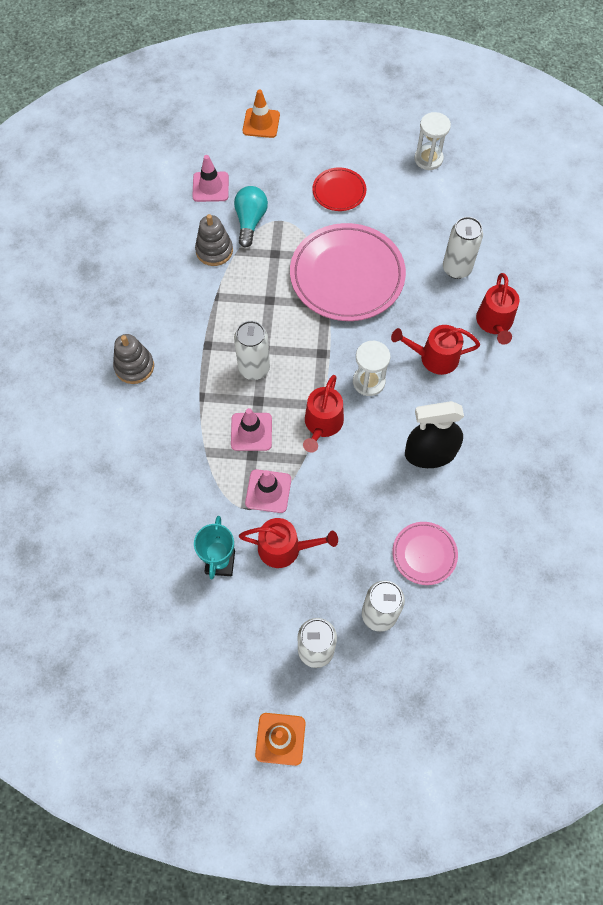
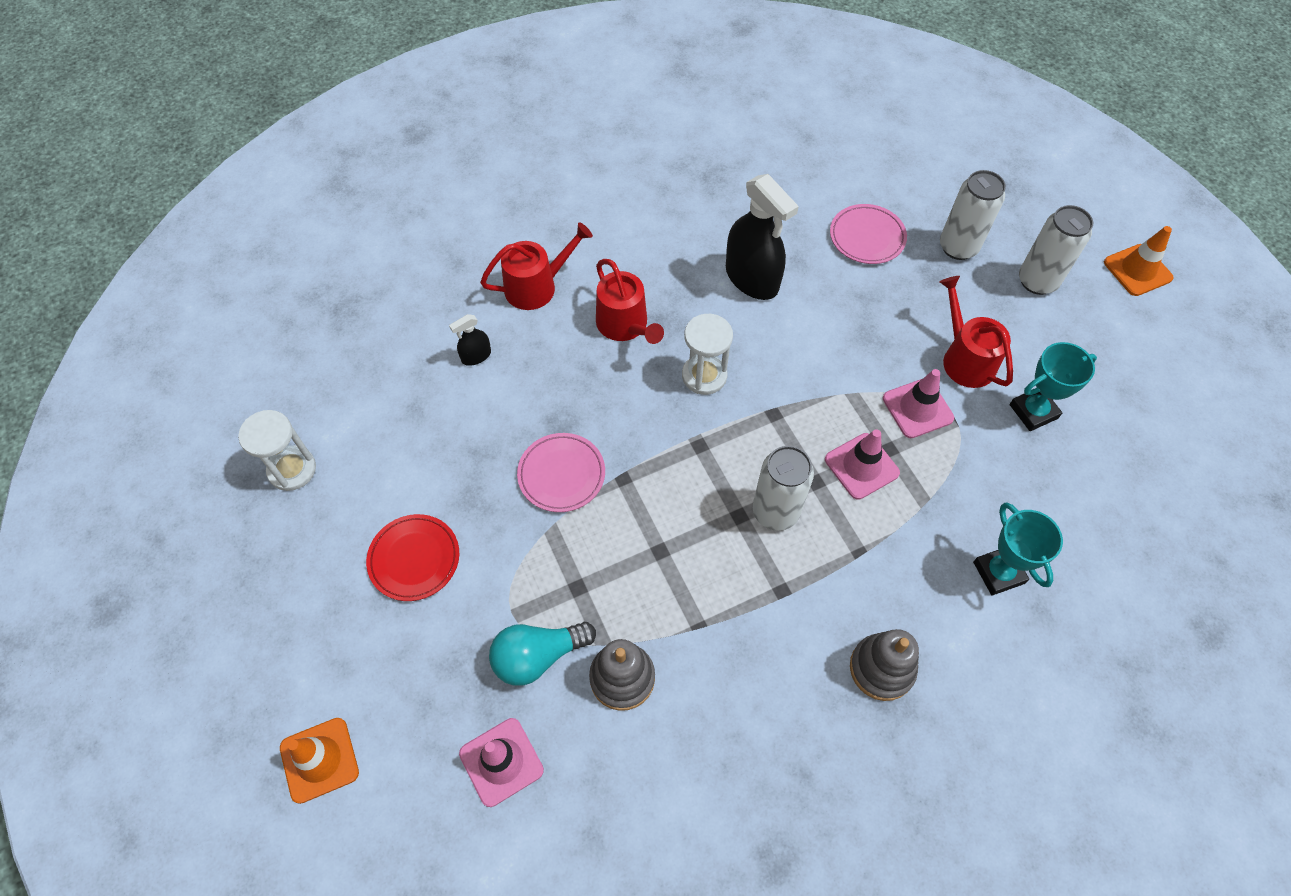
camera: 120 degrees left, 5 degrees down
(139, 461) = (998, 572): none -> turquoise trophy
(322, 424) = (794, 396): red watering can -> none
(347, 276) = (561, 474): pink plate -> pink plate, size x0.49
(456, 269) = (476, 356): white can -> black spray bottle

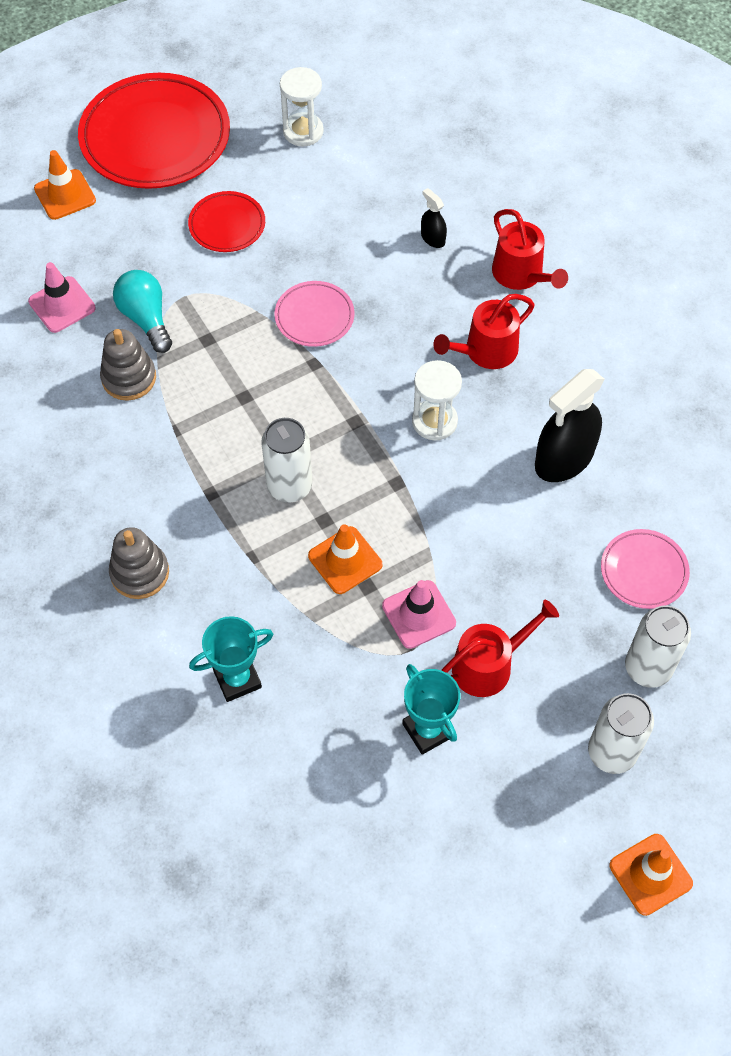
camera: 85 degrees right, 0 degrees up
(252, 640) = (155, 137): none -> red plate
(861, 466) = (345, 560): pink traffic cone -> orange traffic cone

